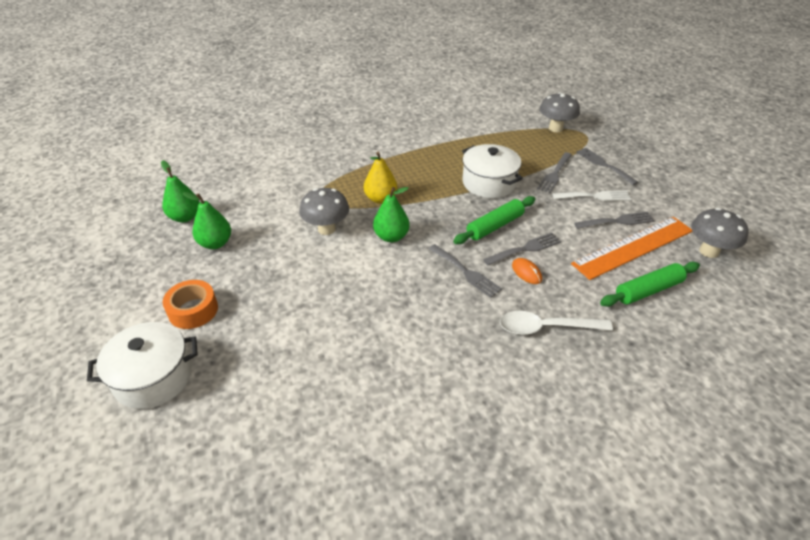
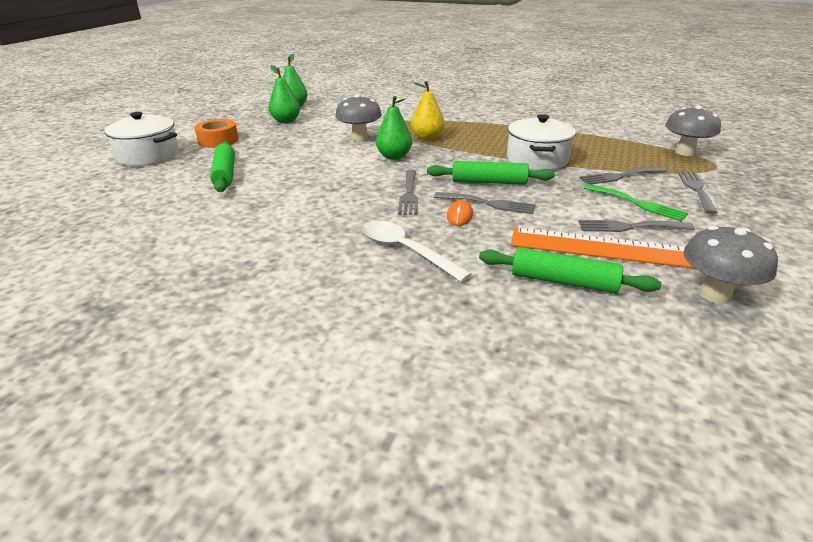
camera: 45 degrees right, 10 degrees down
(285, 346) = (225, 174): none -> green rolling pin
(595, 196) = (637, 203): white fork -> green fork
(617, 221) = (629, 227): grey fork -> grey fork turned 150 degrees clockwise

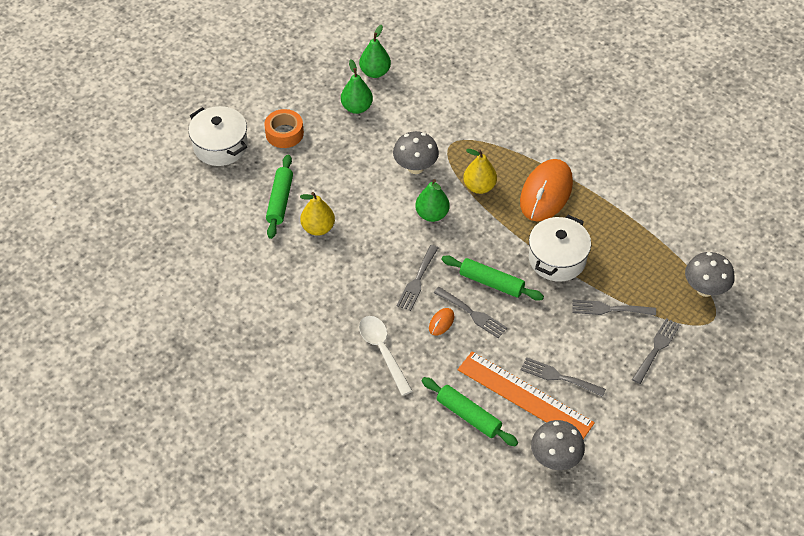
camera: 20 degrees right, 20 degrees up
(276, 182) = (318, 228): none -> yellow pear
(489, 132) = (546, 193): none -> orange mouse
(637, 203) = (590, 351): green fork -> none

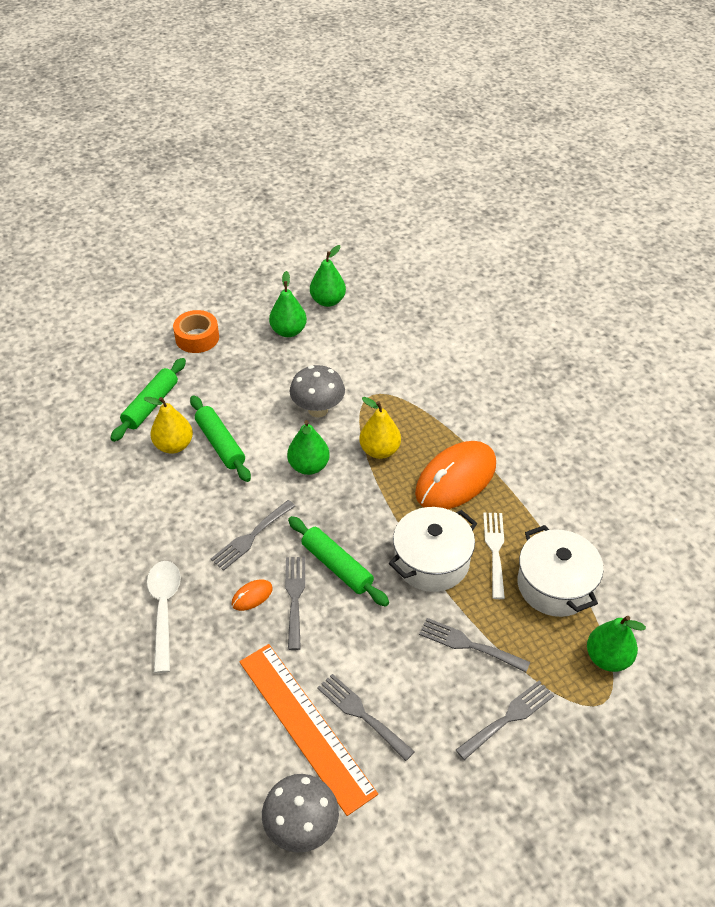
camera: 20 degrees right, 5 degrees down
(220, 146) = (124, 333): white pot -> white pot (555, 585)
(468, 416) = (221, 727): green rolling pin -> green rolling pin (220, 444)
(472, 314) = (295, 597): grey fork -> grey fork turned 150 degrees counterclockwise
(598, 238) = (495, 550): none -> white fork
(705, 289) = (608, 658): grey mushroom -> green pear

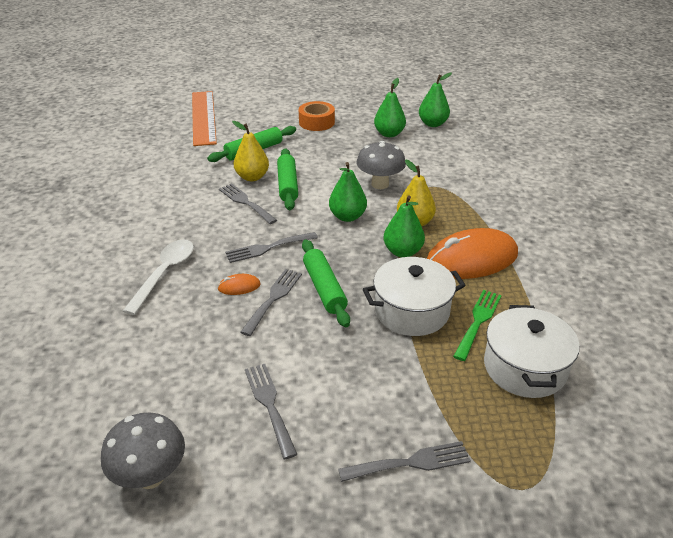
camera: 25 degrees right, 10 degrees down
(306, 725) = (214, 395): orange ruler -> orange ruler (203, 117)
(468, 645) = (407, 386): grey fork -> grey fork (245, 202)
(495, 550) = (478, 321): white fork -> green fork
(608, 658) = (550, 449): green pear -> green pear (402, 252)

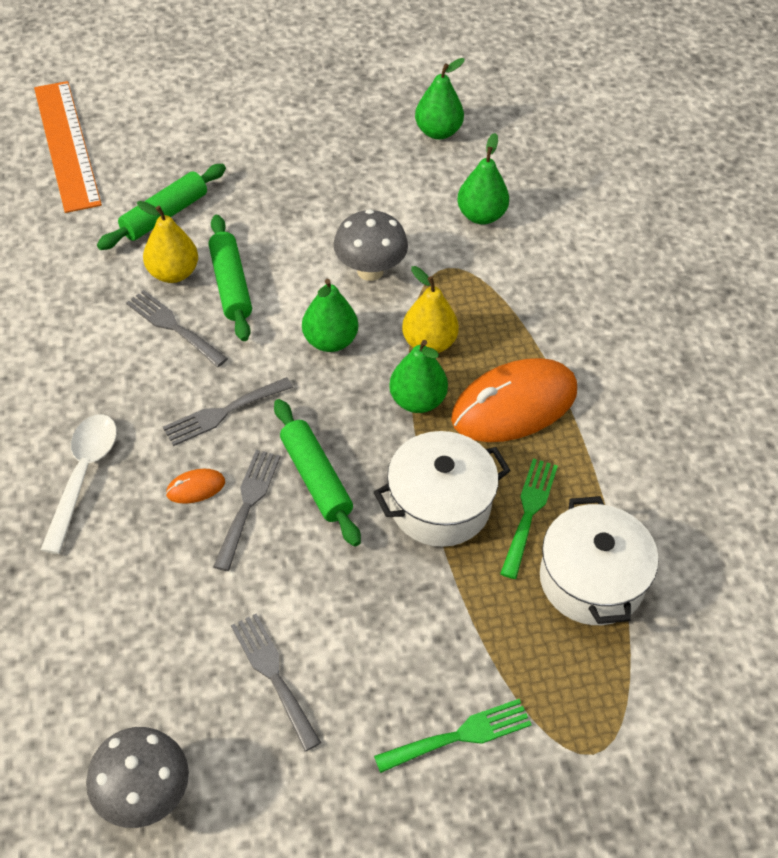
camera: 10 degrees left, 15 degrees up
(316, 122) = (254, 142): orange tape -> none
(389, 134) = (372, 160): green pear -> green pear (481, 215)
(410, 463) = (460, 735): grey fork -> green fork

